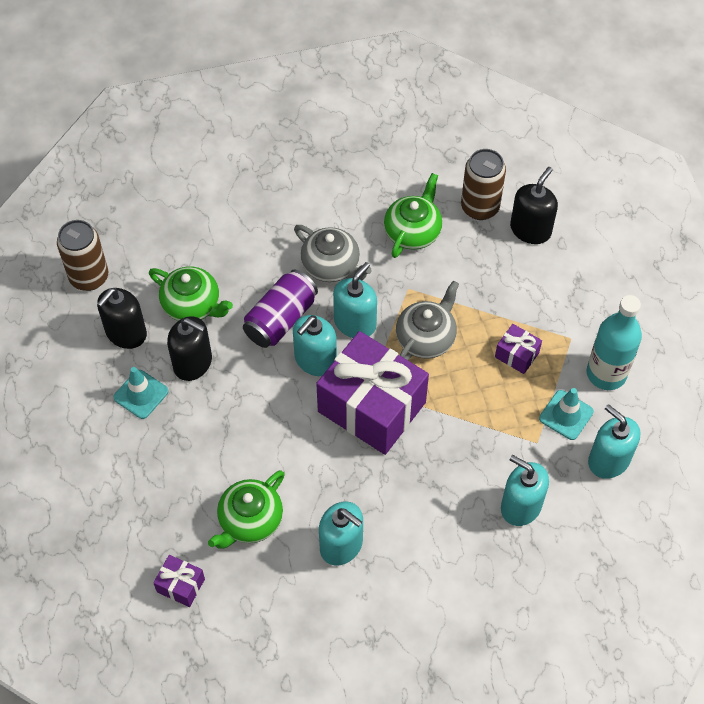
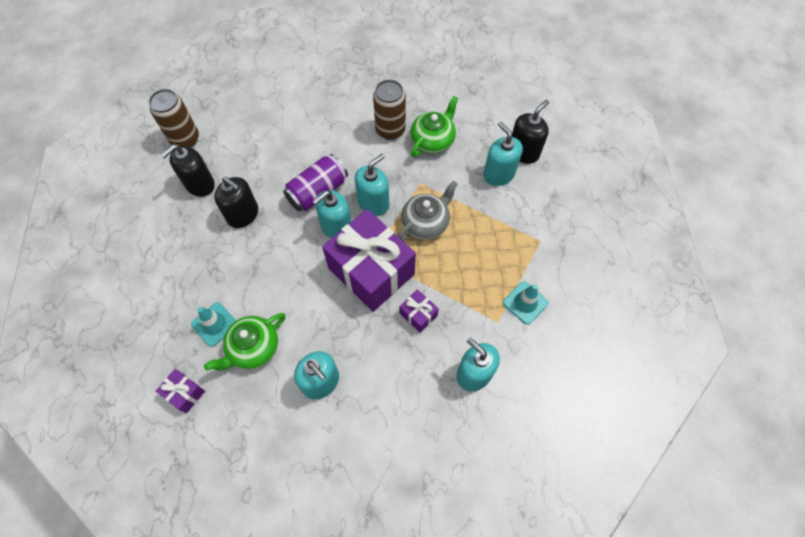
camera: 10 degrees right, 5 degrees up
(141, 394) = (197, 233): turquoise traffic cone -> turquoise traffic cone (214, 324)
(192, 305) = (254, 171): green teapot -> none
(332, 266) = (366, 157): grey teapot -> none
(480, 207) = (487, 130): brown can -> brown can (390, 130)
(516, 355) = (494, 247): purple gift -> purple gift (418, 314)
(606, 373) = (564, 274): turquoise bottle -> none
(608, 460) = (554, 346): turquoise soap dispenser -> turquoise soap dispenser (498, 174)

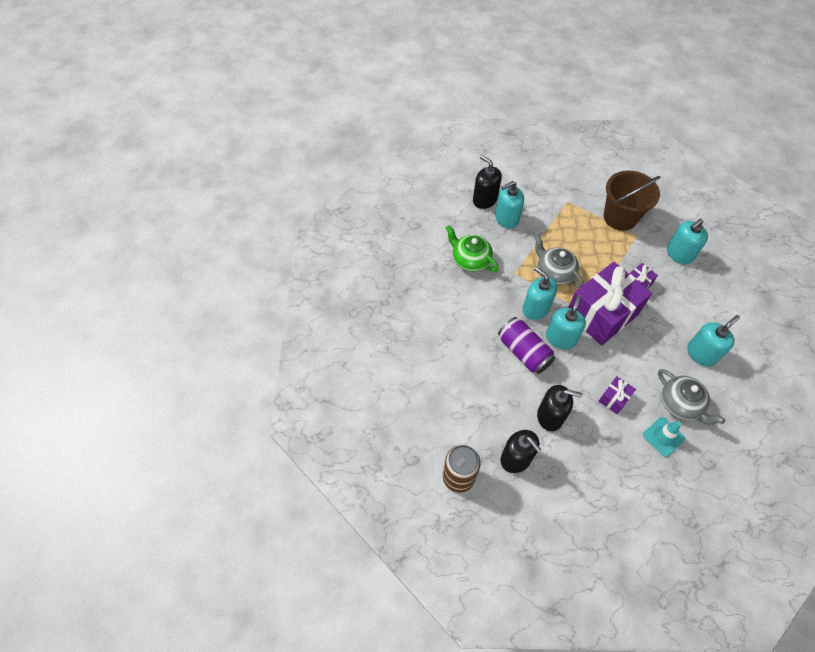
camera: 85 degrees left, 5 degrees down
(185, 393) = (728, 458): purple gift -> purple gift (614, 399)
(243, 214) = (550, 416): black soap dispenser -> black soap dispenser turned 60 degrees clockwise
(253, 348) = (680, 404): green teapot -> grey teapot
(336, 227) = (560, 338): turquoise soap dispenser -> turquoise soap dispenser turned 120 degrees counterclockwise
(390, 130) = (457, 291): brown can -> none
(525, 303) = (620, 217): turquoise traffic cone -> brown bucket

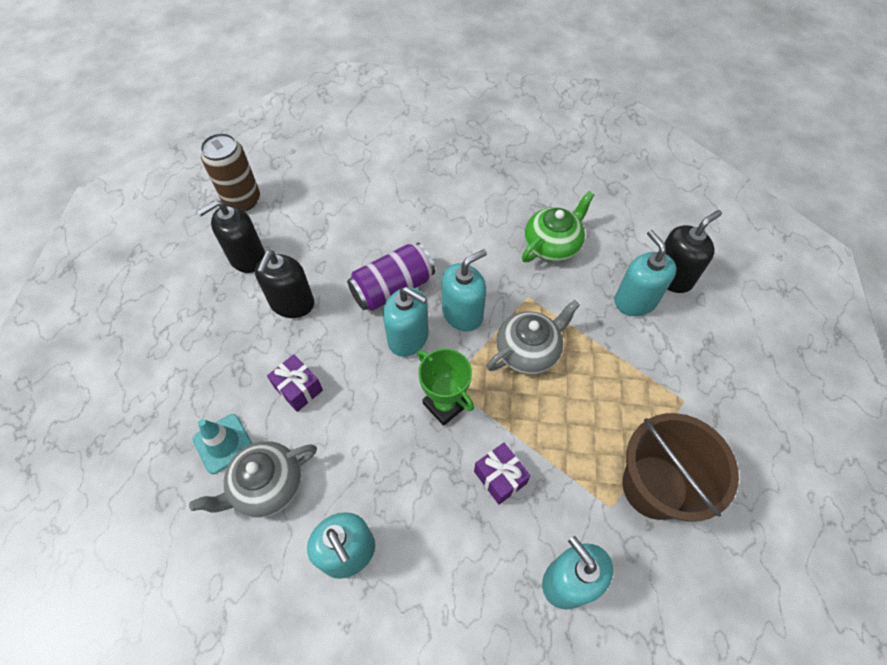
camera: 95 degrees right, 0 degrees up
(601, 314) = (444, 405): purple gift -> green trophy

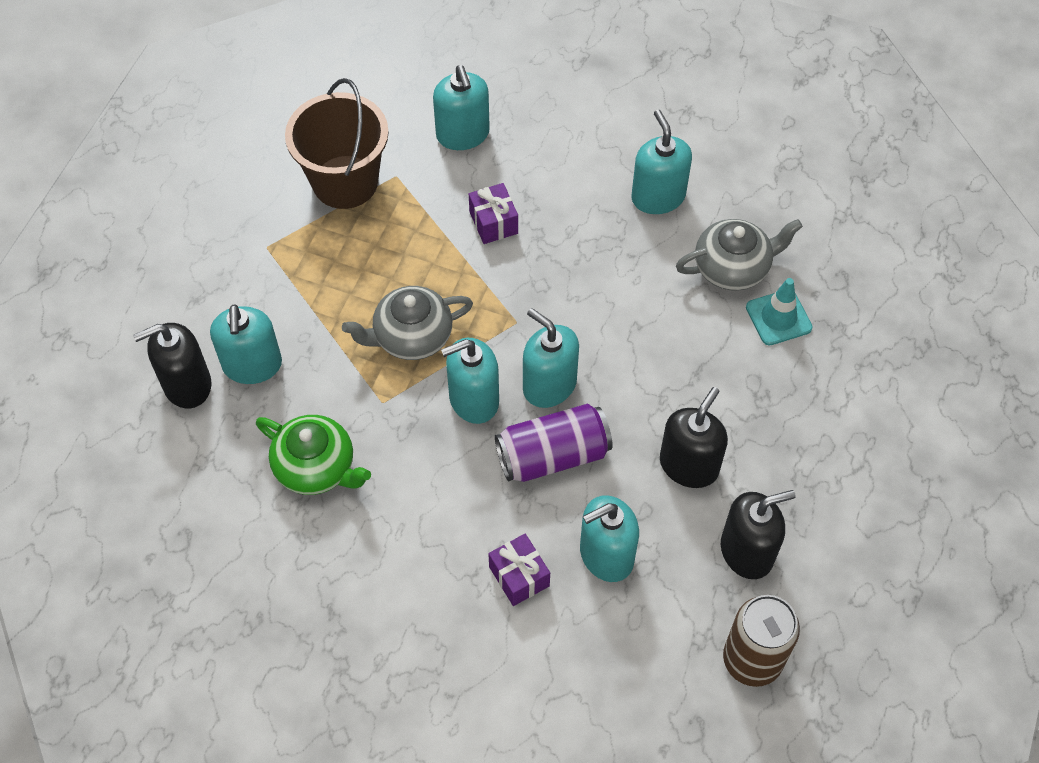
camera: 165 degrees left, 0 degrees up
(298, 388) = (691, 356): purple gift -> purple gift (519, 576)
(342, 235) = (606, 555): none -> turquoise soap dispenser
(444, 405) = (528, 301): green trophy -> none
(552, 245) = (316, 467): green teapot -> green teapot turned 120 degrees counterclockwise

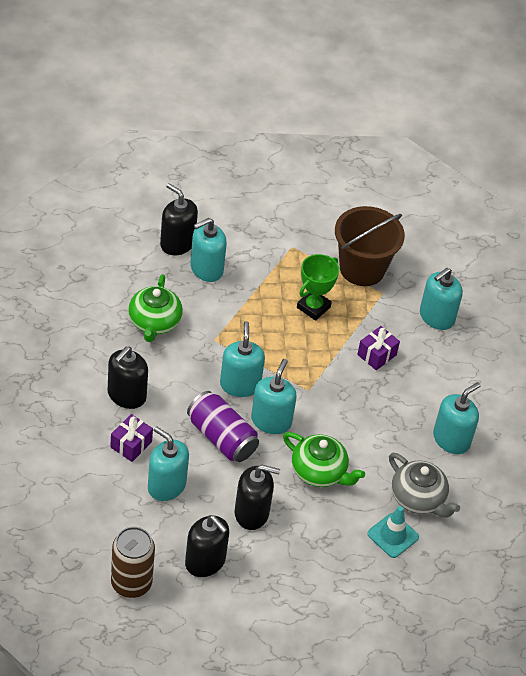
camera: 60 degrees right, 10 degrees down
(382, 262) = (313, 307): none -> green trophy
(411, 336) = (268, 339): grey teapot -> none
(430, 551) = (126, 395): none -> black soap dispenser
(473, 399) = (240, 385): turquoise soap dispenser -> turquoise soap dispenser turned 45 degrees clockwise
(652, 360) = (319, 472): none -> green teapot

